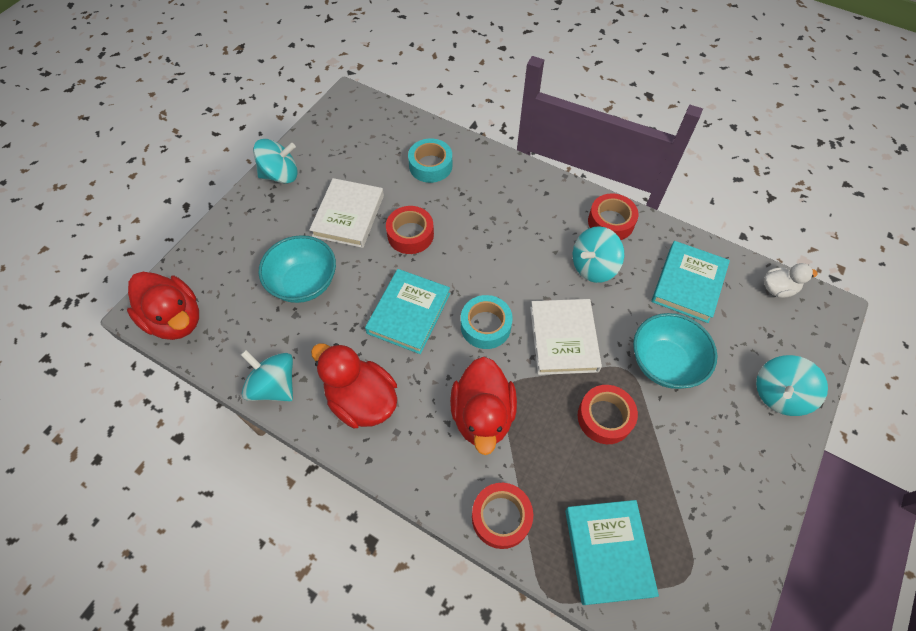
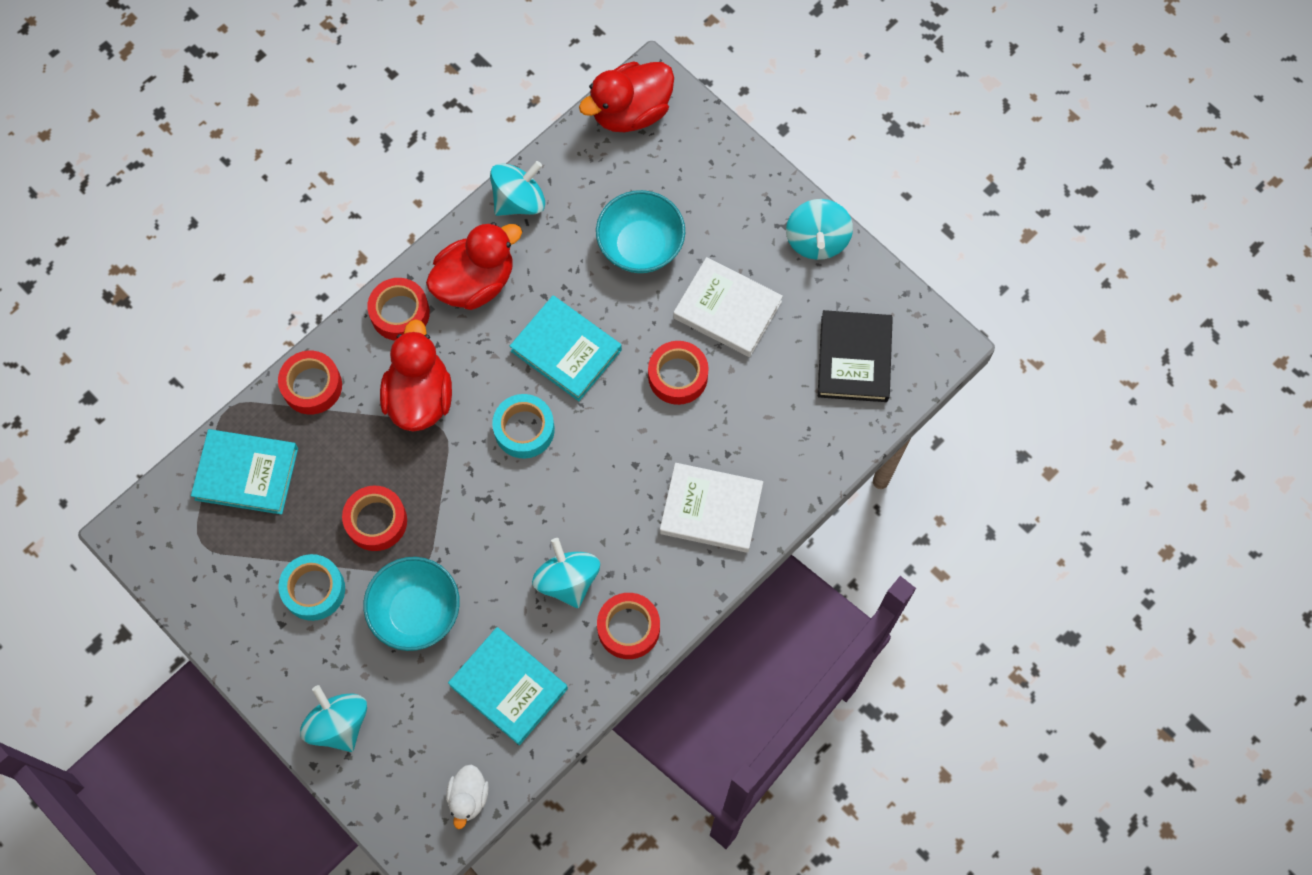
camera: 105 degrees right, 10 degrees up
(370, 139) = (854, 358): none -> black book
(407, 457) = (400, 313): none -> red tape
(430, 166) = (785, 426): turquoise tape -> turquoise tape (314, 590)
(482, 415) = (420, 397): red duck -> red duck turned 75 degrees clockwise
(563, 339) = (481, 510): white book -> white book (711, 509)

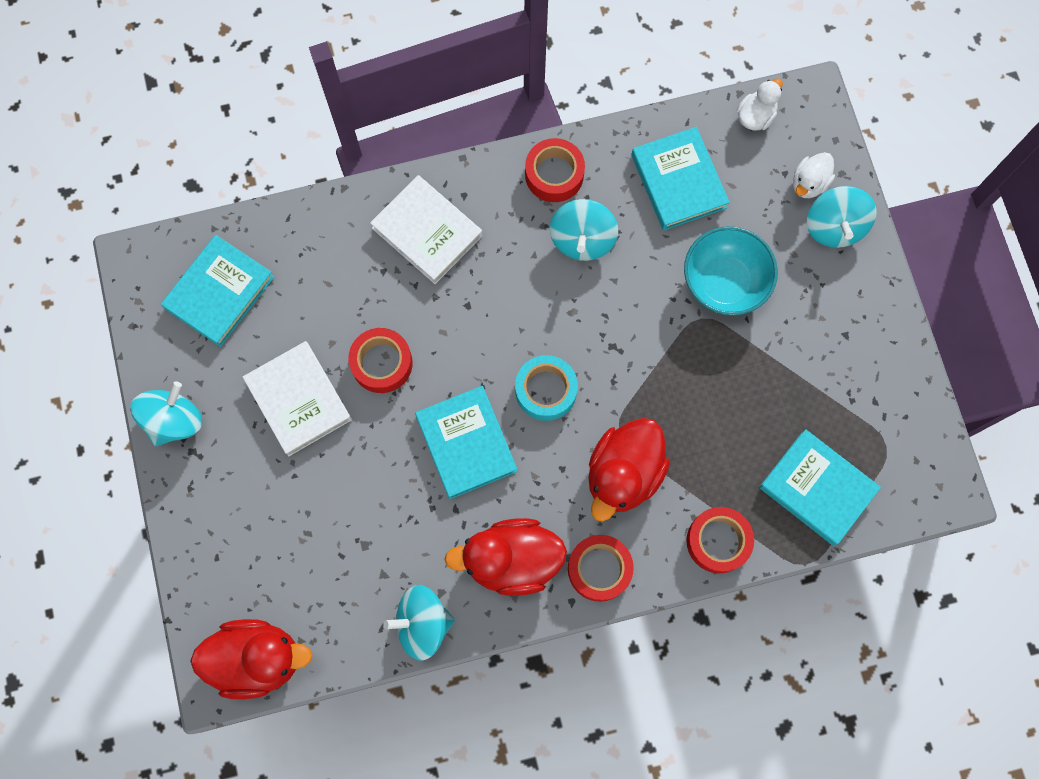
camera: 150 degrees left, 5 degrees up
(314, 590) = (804, 349): turquoise tape -> none
(376, 521) = (720, 380): red tape -> none
(383, 755) = (809, 183): none -> white duck
(640, 246) = (337, 508): turquoise bowl -> none
(854, 358) = (219, 292): black book -> turquoise book

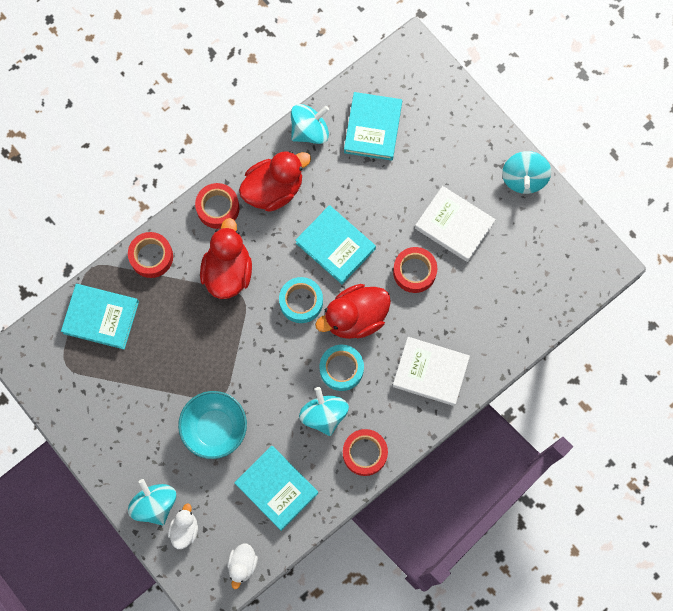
camera: 155 degrees right, 0 degrees up
(219, 292) = (543, 269): turquoise book -> turquoise book (373, 128)
(258, 659) = (396, 70): red duck -> red duck (355, 318)
(534, 284) = (341, 369): none -> turquoise tape

